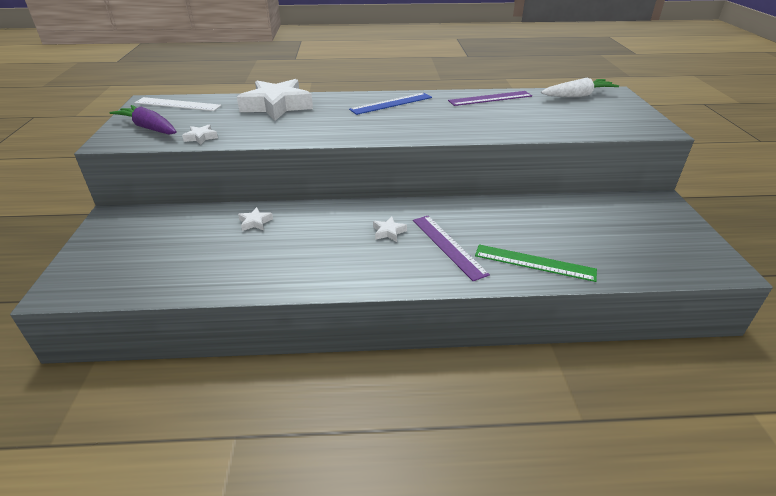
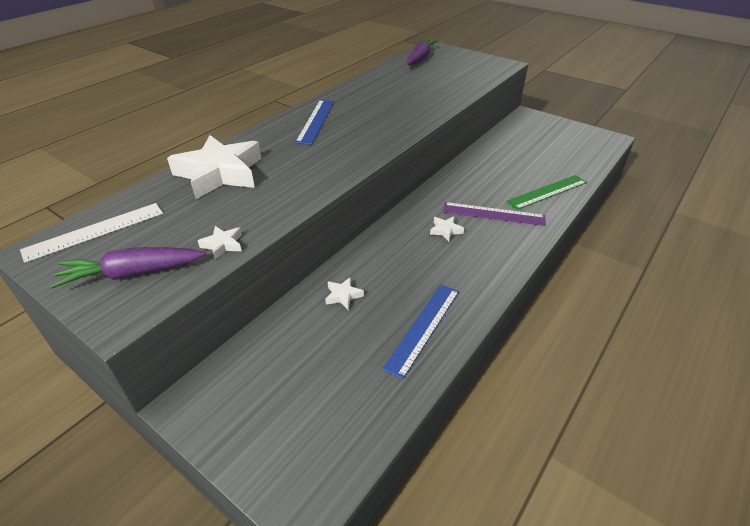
camera: 50 degrees left, 5 degrees up
(254, 270) = (423, 327): none -> blue ruler
(490, 98) = (374, 84): purple ruler -> none
(578, 96) = (420, 58): white carrot -> purple carrot

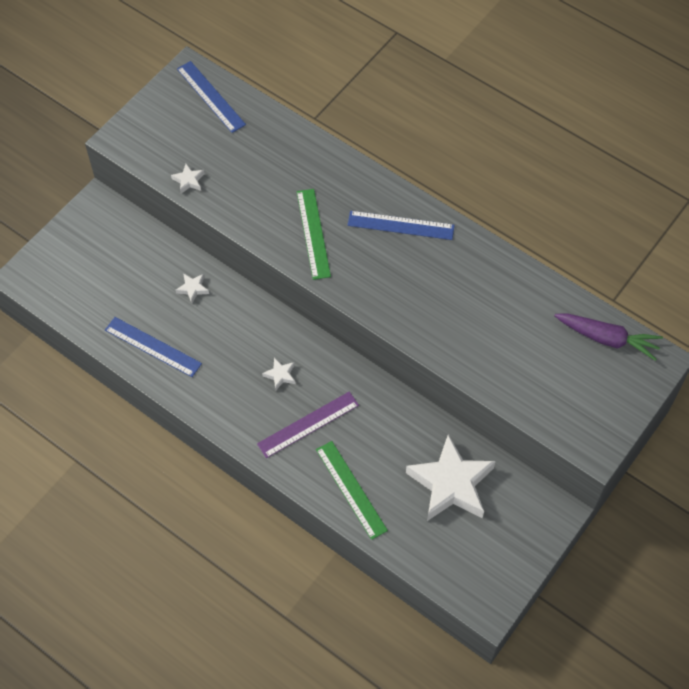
camera: 90 degrees right, 20 degrees up
(95, 231) = (211, 96): white ruler -> blue ruler
(131, 273) = (160, 133): purple carrot -> none
(219, 173) = (293, 159): white star -> white star (451, 484)
(318, 161) = (313, 233): none -> green ruler
(493, 214) = (308, 424): purple ruler -> purple ruler turned 45 degrees clockwise

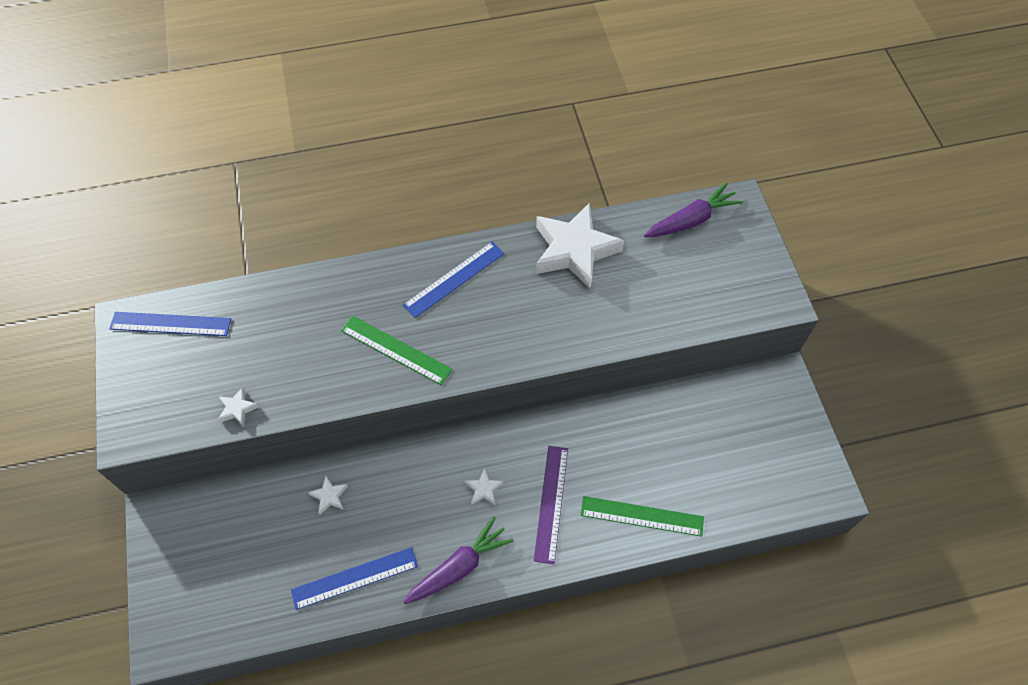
camera: 50 degrees left, 0 degrees up
(213, 402) = (459, 566): none -> purple carrot
(451, 484) = (698, 434): white star -> white star (574, 250)

